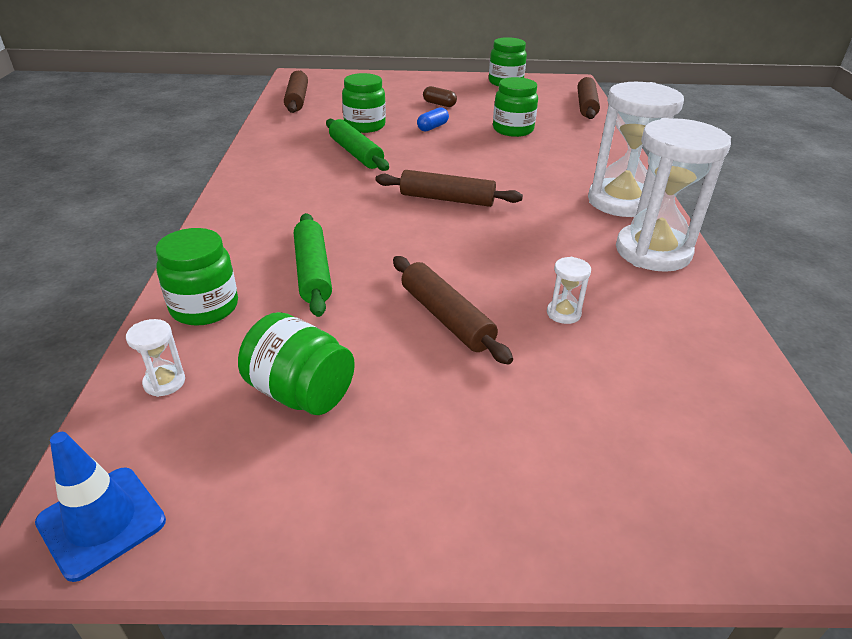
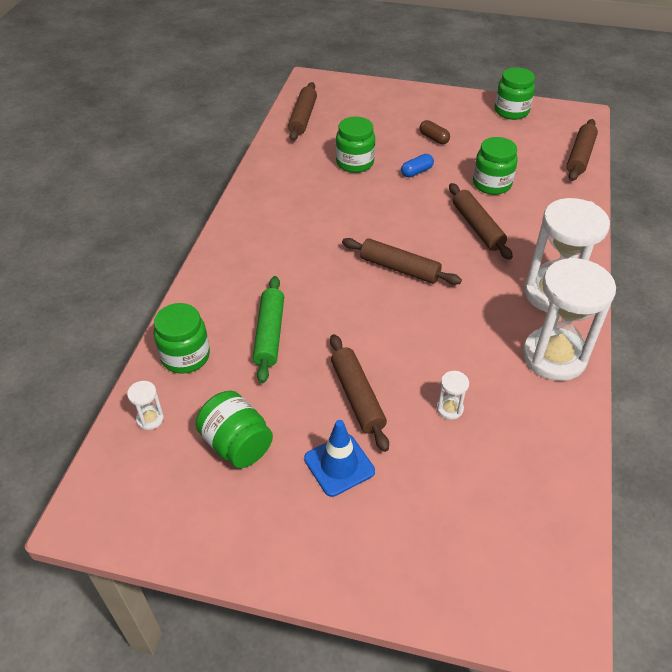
camera: 15 degrees right, 10 degrees up
(101, 521) = (102, 515): blue traffic cone -> blue traffic cone (339, 465)
(355, 153) = (337, 200): green rolling pin -> none
(515, 160) = (477, 227): none -> brown rolling pin

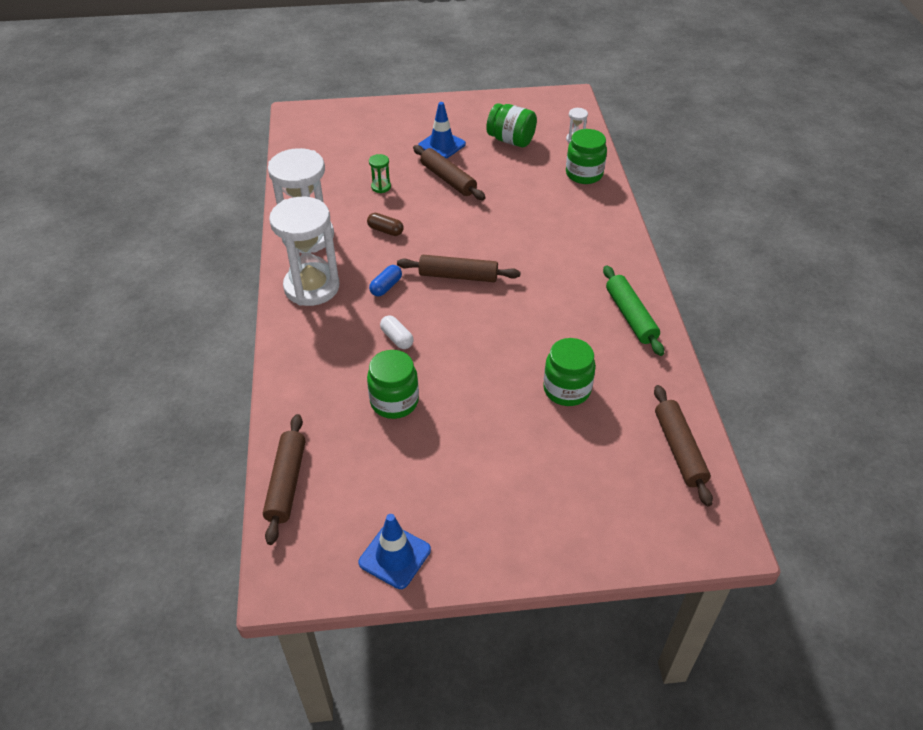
camera: 160 degrees right, 0 degrees up
(269, 334) = (535, 201): green rolling pin -> green rolling pin (630, 316)
(416, 172) = (488, 396): blue capsule -> blue capsule (386, 287)
(433, 138) = (489, 460): brown capsule -> brown capsule (385, 230)
(449, 409) = (381, 187): white hourglass -> green hourglass
(477, 227) = (397, 338): brown rolling pin -> white capsule
(511, 111) = (394, 556): green jar -> blue traffic cone

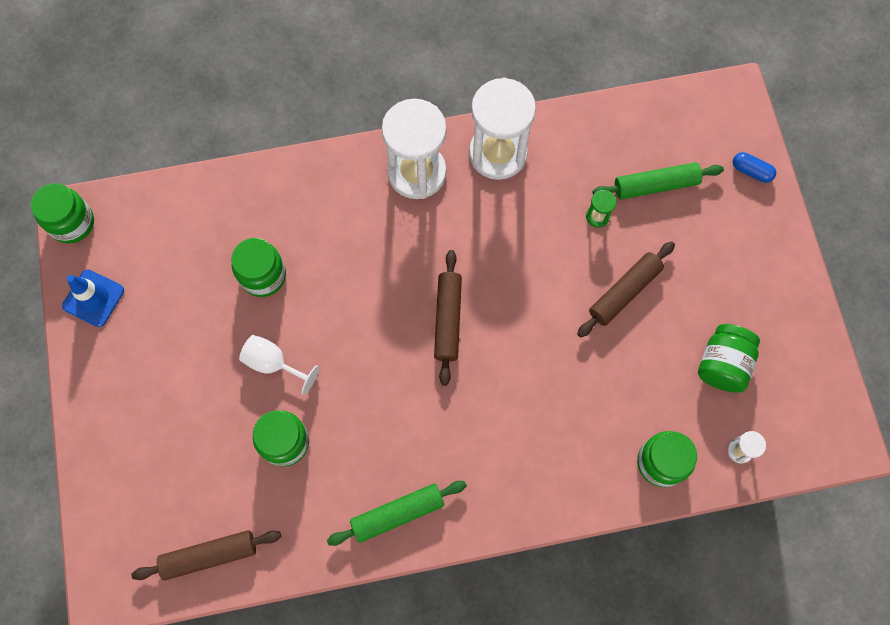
camera: 85 degrees right, 25 degrees up
(286, 483) = (168, 199): brown rolling pin -> none
(293, 581) = (72, 223): none -> green jar
(361, 156) = (655, 185): none -> green rolling pin
(385, 230) = (517, 233): brown capsule -> none
(386, 287) = (423, 246): blue capsule -> blue capsule (751, 171)
(397, 338) = (347, 267): white capsule -> none
(442, 145) = (696, 277): blue traffic cone -> none
(488, 396) = (273, 363): none -> white goblet

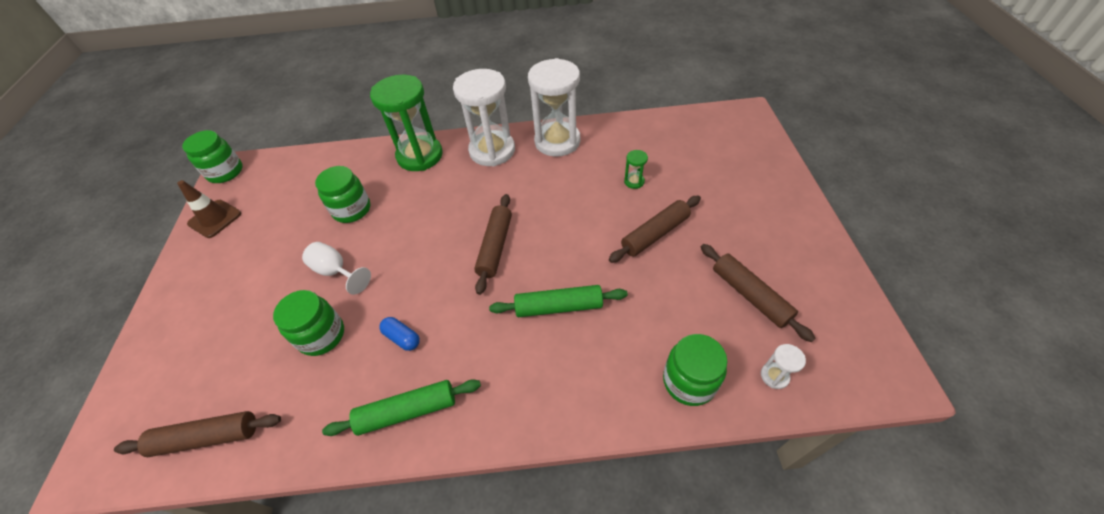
camera: 10 degrees right, 20 degrees down
(93, 298) = (215, 219): blue traffic cone -> brown traffic cone
(324, 185) = (420, 156): none -> green hourglass
(655, 185) = (684, 163): green rolling pin -> green rolling pin (558, 306)
(722, 364) = (750, 295): green jar -> brown rolling pin
(751, 171) = (765, 157): blue capsule -> blue capsule (402, 338)

